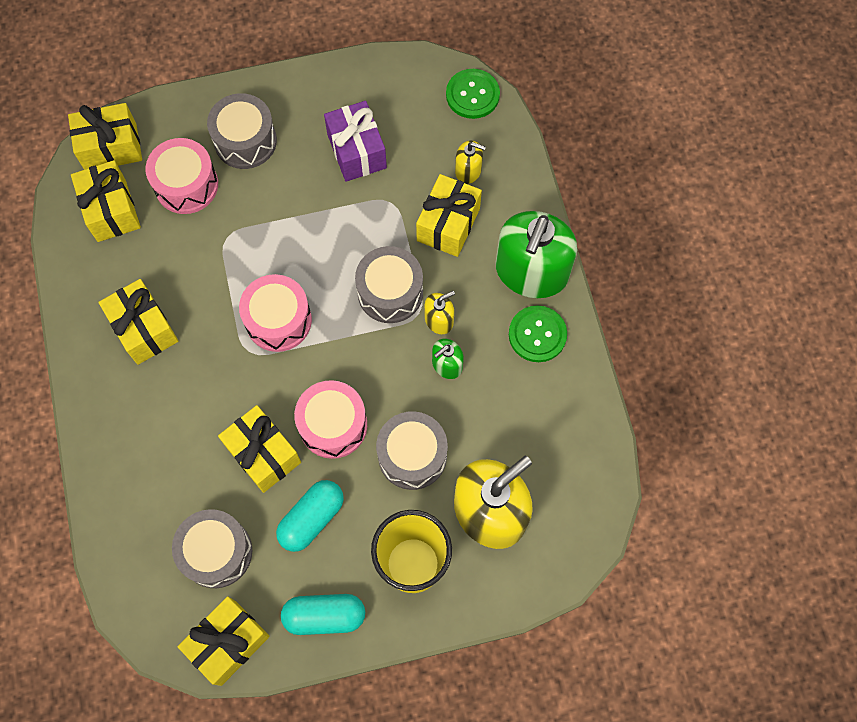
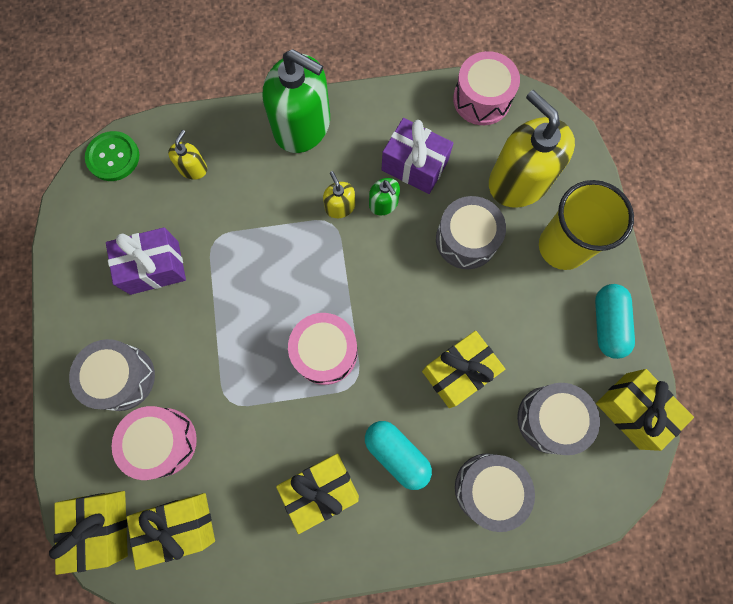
camera: 85 degrees left, 5 degrees up
(312, 519) = (521, 330): turquoise capsule -> turquoise capsule (397, 454)
(333, 425) = (434, 306): pink drum -> pink drum (481, 99)
(390, 292) = (308, 247): grey drum -> grey drum (488, 488)
(448, 224) = (246, 190): yellow gift -> none
(496, 394) = (414, 165): none -> purple gift
(537, 334) = (362, 127): green button -> none

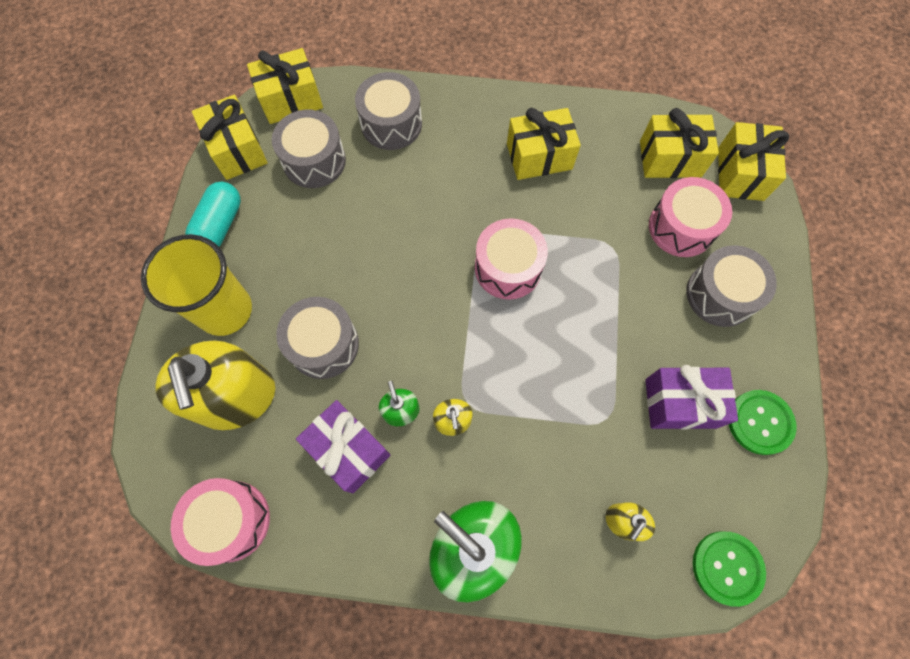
camera: 165 degrees left, 5 degrees down
(86, 268) = (760, 422): none -> green button
(397, 454) = (463, 167): turquoise capsule -> none
(458, 372) = (382, 218): yellow gift -> yellow gift (291, 100)

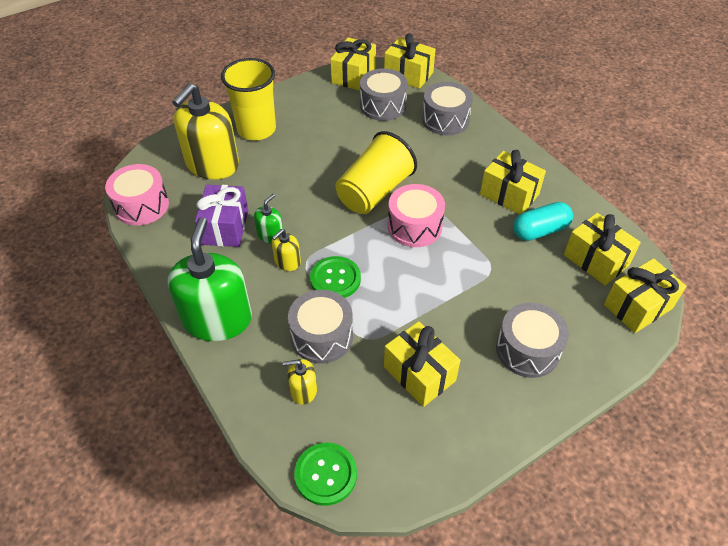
camera: 50 degrees right, 20 degrees down
(220, 225) = (302, 97): turquoise capsule -> turquoise capsule (540, 230)
(323, 344) = (277, 178): grey drum -> grey drum (322, 336)
(430, 267) = (374, 192): none -> yellow cup
(680, 403) = (419, 374): purple gift -> yellow gift
(681, 227) = (551, 297): pink drum -> none
(760, 422) = (455, 432): green button -> green button (335, 279)

